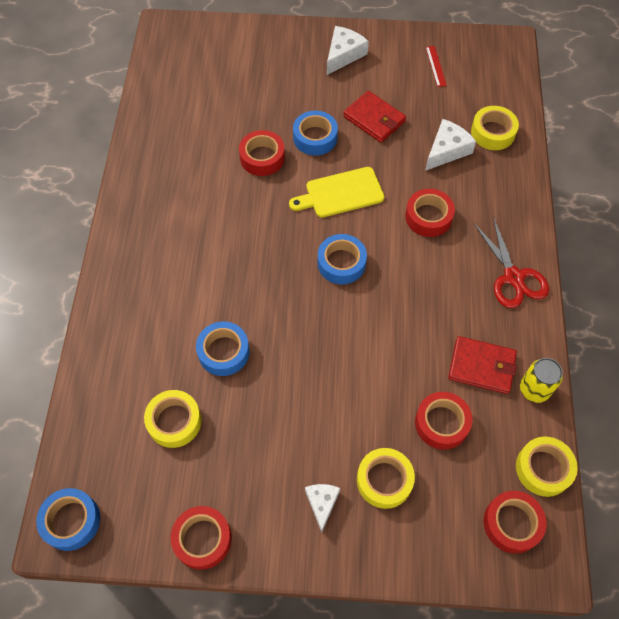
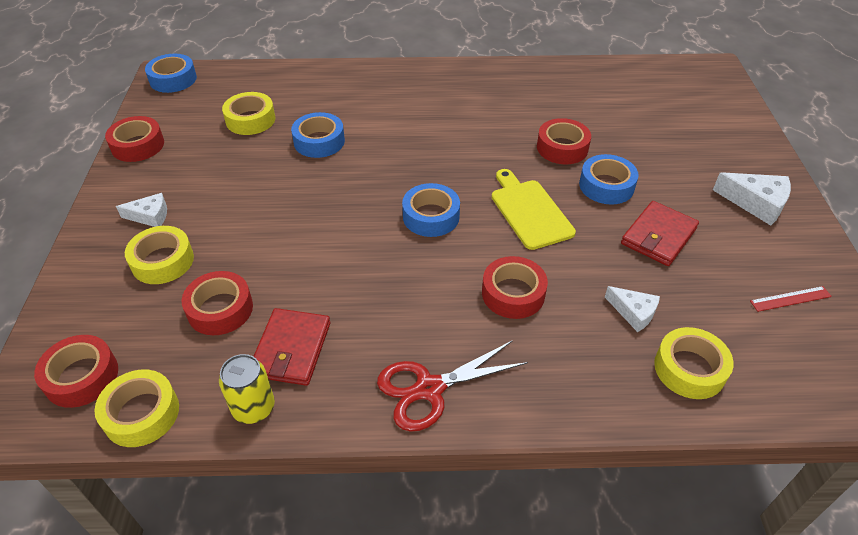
camera: 85 degrees right, 15 degrees down
(447, 150) = (633, 312): white cheese -> white cheese, size x0.66

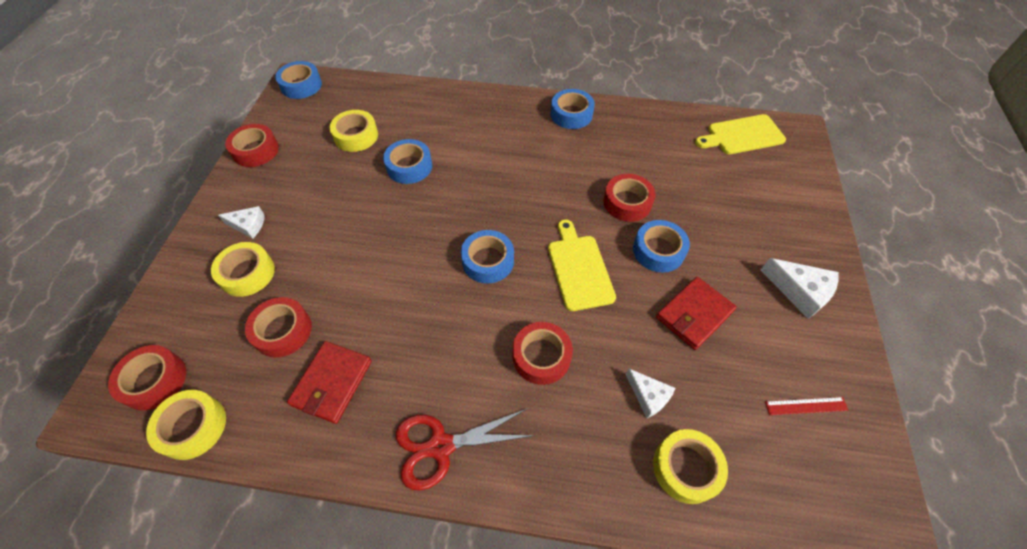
camera: 10 degrees right, 10 degrees up
(253, 408) = (285, 438): yellow can -> none
(481, 77) = (571, 114): none -> blue tape
(661, 77) = (742, 135): none -> yellow cutting board

